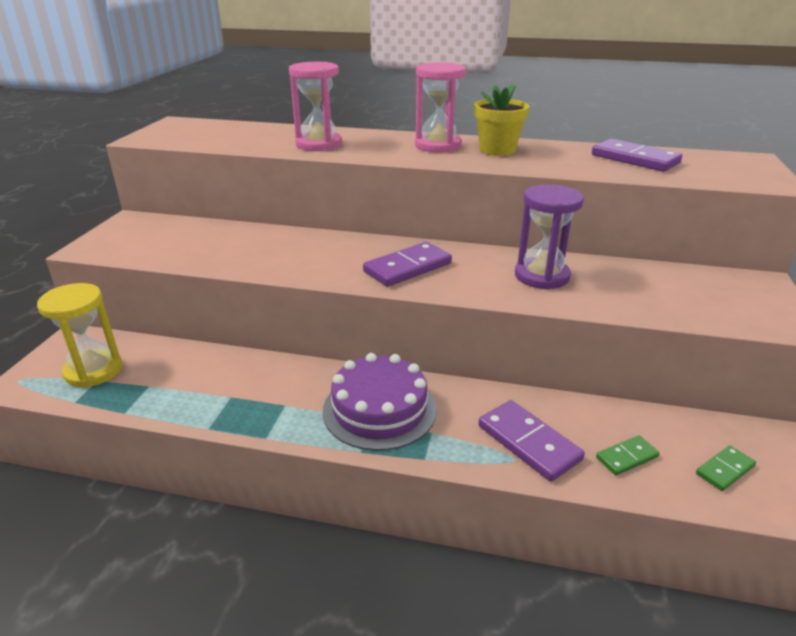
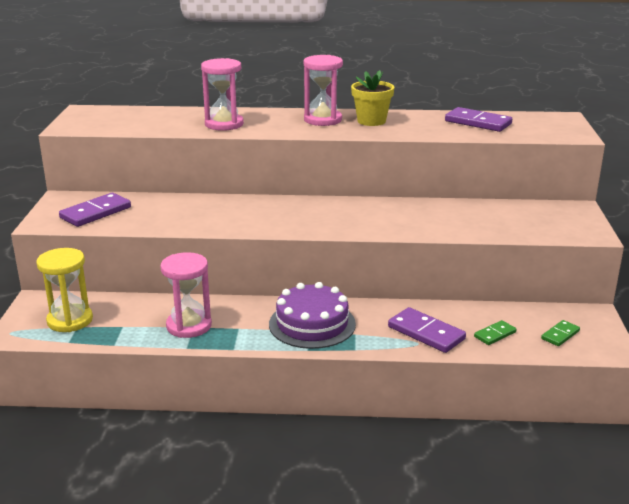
camera: 10 degrees left, 5 degrees down
(226, 394) = (189, 326): none -> pink hourglass
(408, 268) = (316, 218): purple domino -> purple domino (96, 213)
(541, 276) = (419, 216): purple hourglass -> none

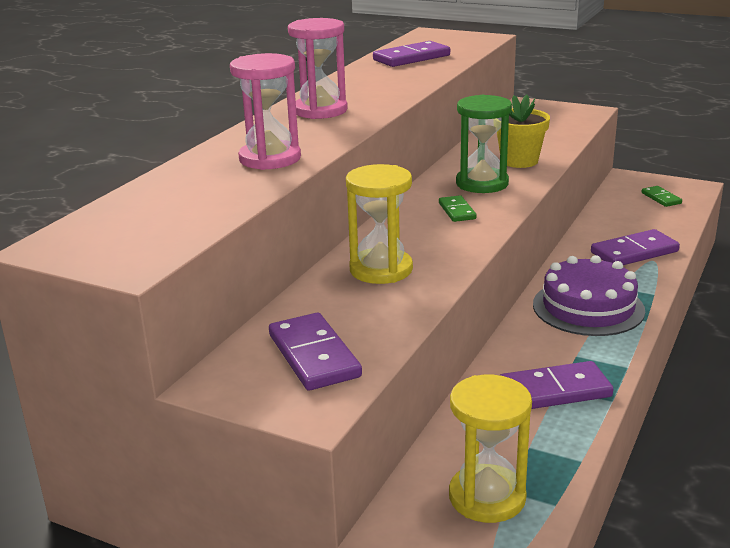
camera: 65 degrees left, 0 degrees up
(189, 326) = (554, 390): pink hourglass -> purple domino
(206, 210) = (381, 269): none -> yellow hourglass
(369, 217) = (482, 183): none -> green hourglass
(371, 121) = (354, 92): yellow flower pot -> yellow flower pot (519, 161)
(495, 334) = (649, 223): green domino -> green domino (457, 211)

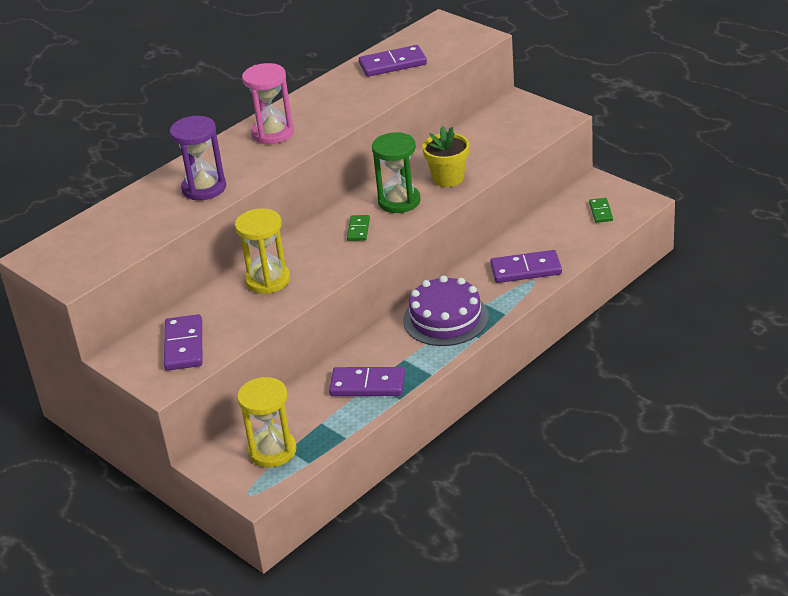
camera: 20 degrees right, 10 degrees up
(270, 158) = (204, 188): pink hourglass -> purple hourglass

